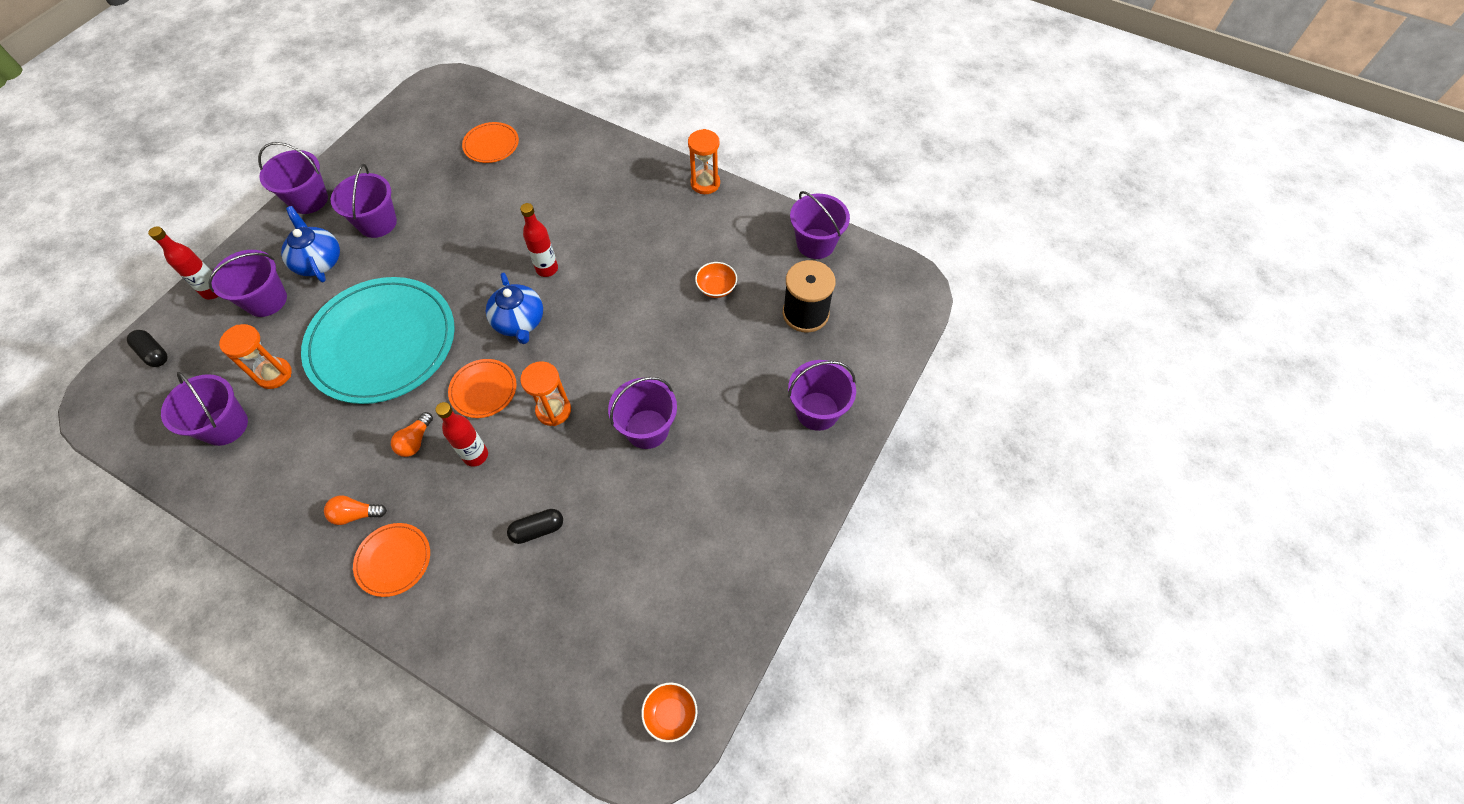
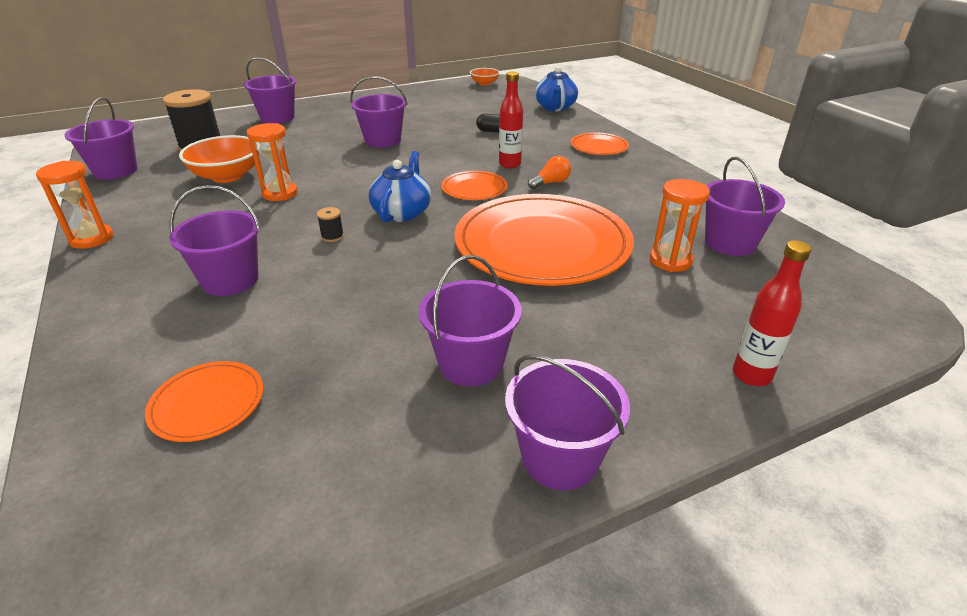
camera: 145 degrees left, 25 degrees down
(154, 353) = (835, 333): black capsule -> none
(266, 300) = (669, 332): purple bucket -> purple bucket (230, 280)
(318, 261) = (581, 349): blue teapot -> blue teapot (555, 108)
(356, 514) = (617, 168): orange light bulb -> none
(382, 343) = (542, 244): turquoise plate -> orange plate
(547, 269) = (332, 236): red bottle -> black spool
(553, 410) = (433, 164): orange hourglass -> orange hourglass (280, 193)
(716, 288) = (227, 176): orange bowl -> orange bowl, size x1.76

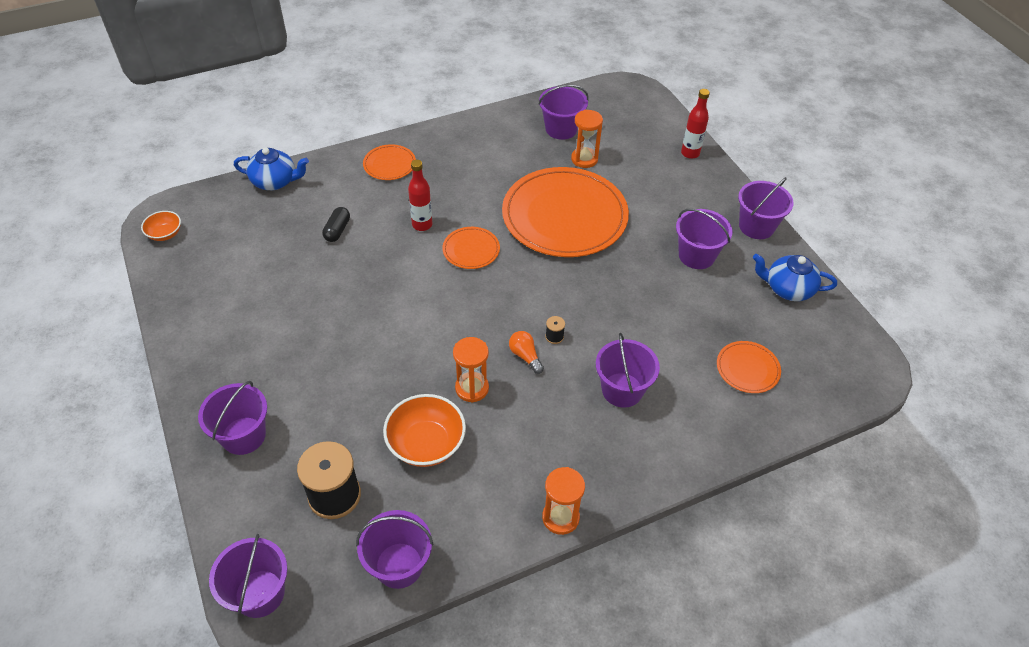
camera: 90 degrees left, 15 degrees up
(383, 140) = (346, 320): purple bucket -> purple bucket (259, 593)
(402, 212) = (514, 295): blue teapot -> blue teapot (788, 289)
(550, 183) = (463, 202): orange light bulb -> orange light bulb (525, 356)

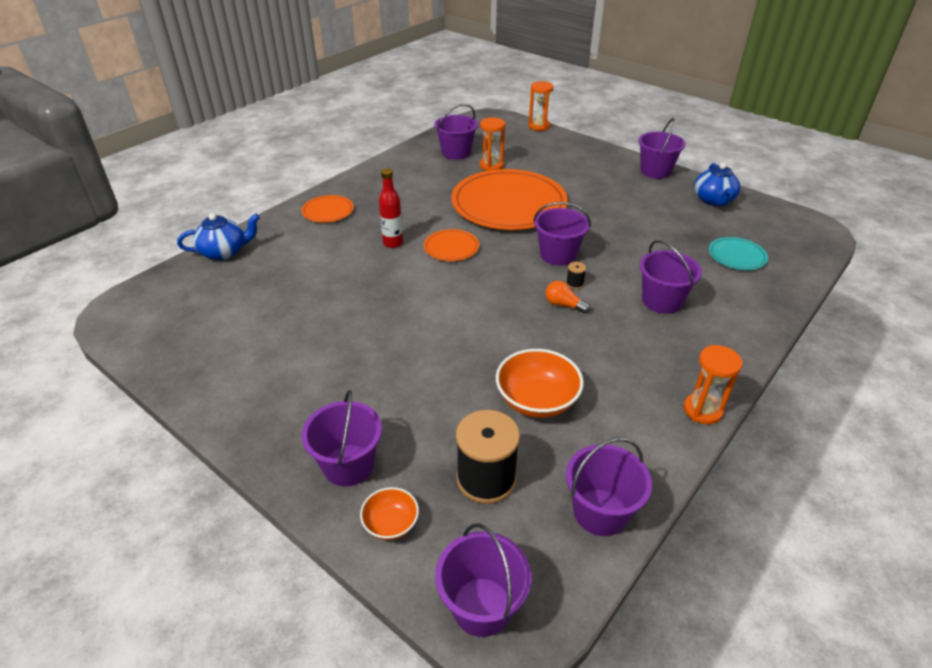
camera: 25 degrees left, 10 degrees down
(165, 234) = (131, 325): orange bowl -> orange bowl (391, 524)
(337, 230) = (316, 269): black capsule -> none
(472, 388) = (539, 343): orange hourglass -> orange hourglass (539, 126)
(690, 153) = (567, 143): red bottle -> none
(696, 255) = (631, 199): purple bucket -> purple bucket (558, 255)
(747, 368) = (737, 256): orange plate -> turquoise plate
(788, 289) = (713, 200): blue teapot -> blue teapot turned 75 degrees counterclockwise

